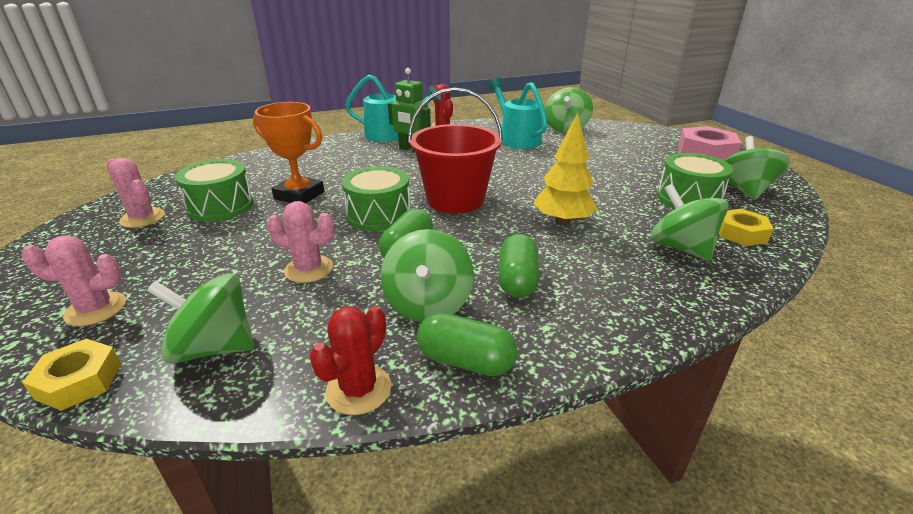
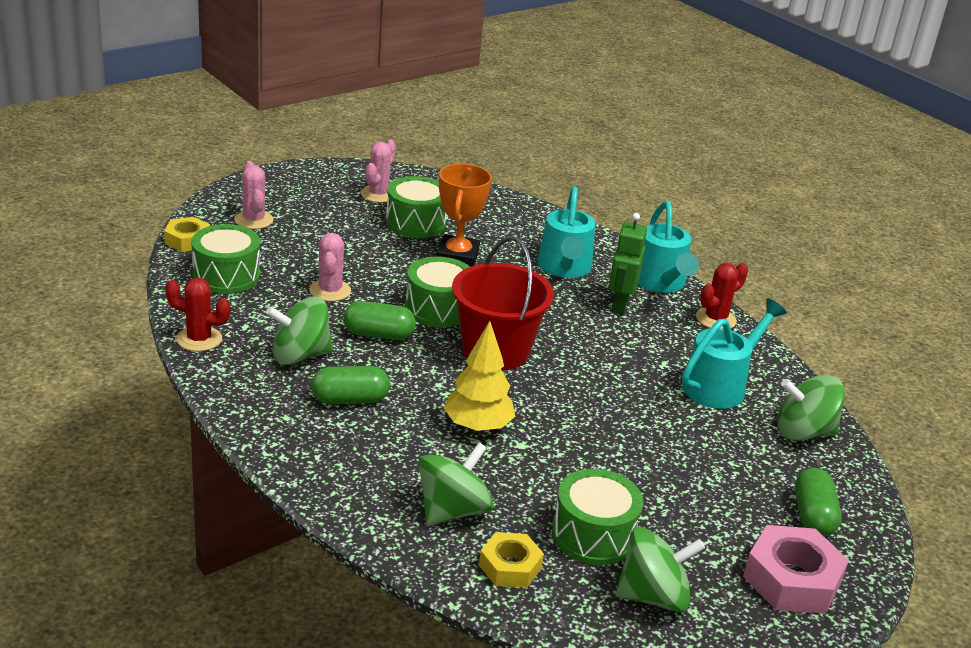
camera: 70 degrees right, 0 degrees up
(214, 347) = (226, 275): green spinning top -> green drum
(351, 159) = (564, 268): none -> turquoise watering can
(466, 361) = (236, 380): green capsule -> green capsule (813, 516)

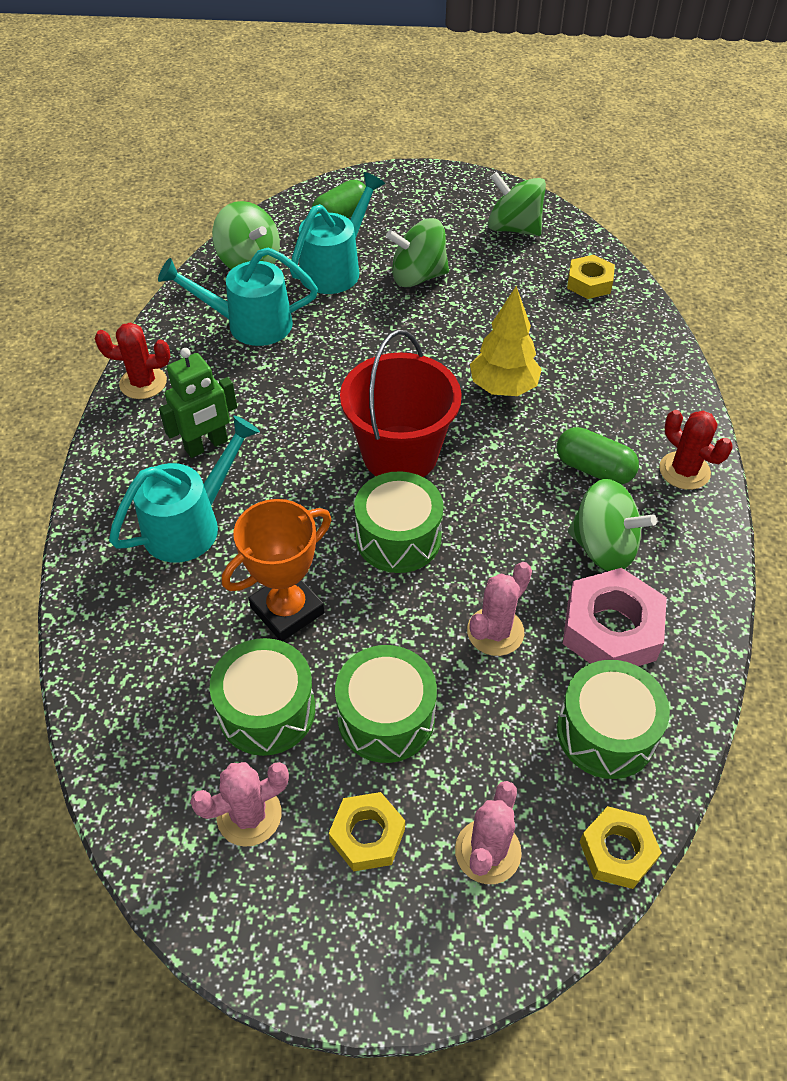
camera: 135 degrees left, 20 degrees up
(199, 339) = (702, 628): red cactus -> red cactus (684, 471)
(317, 206) = (367, 835): none -> yellow nut
(378, 334) = (497, 534): green capsule -> none
(452, 510) = (593, 334): green spinning top -> green spinning top (418, 277)
(593, 535) = (508, 274): green drum -> green drum (386, 717)
(660, 283) = (123, 450): turquoise watering can -> turquoise watering can (336, 268)
(792, 579) = (413, 197): pink nut -> pink nut (611, 629)

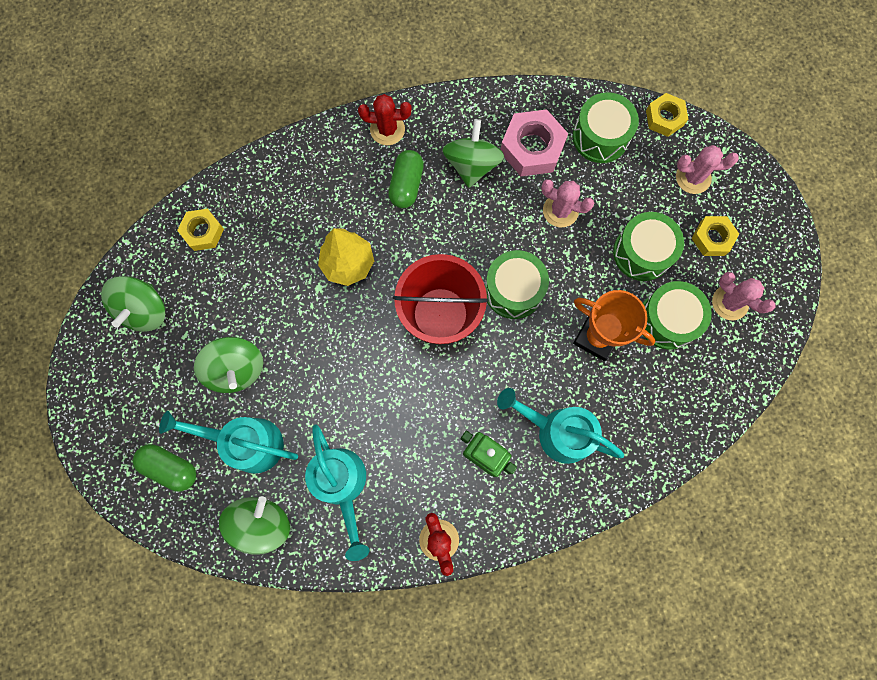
camera: 110 degrees left, 25 degrees up
(684, 471) = (387, 129): red cactus -> red cactus turned 60 degrees clockwise

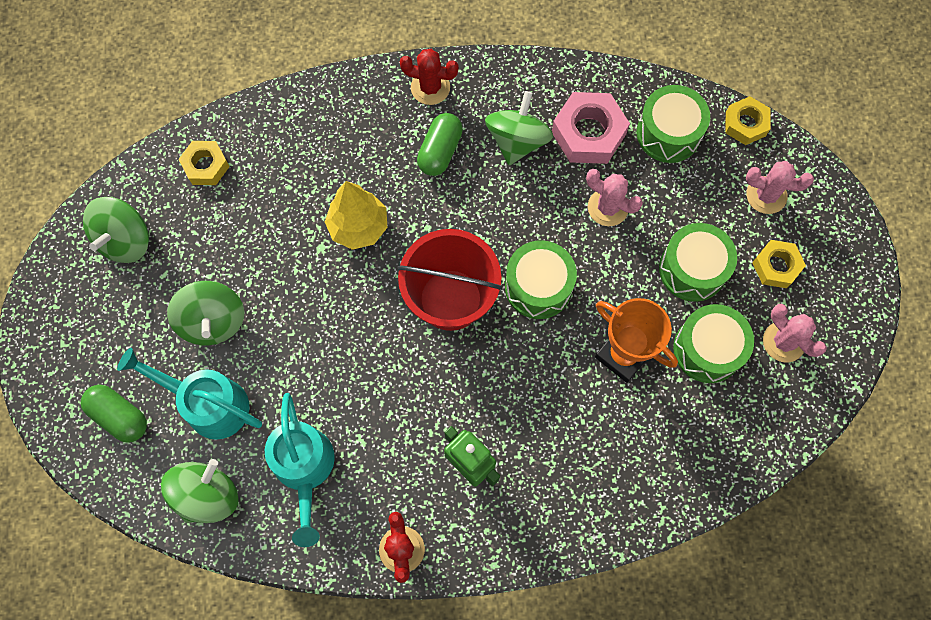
camera: 10 degrees right, 5 degrees down
(556, 431) = (558, 452): turquoise watering can -> none

